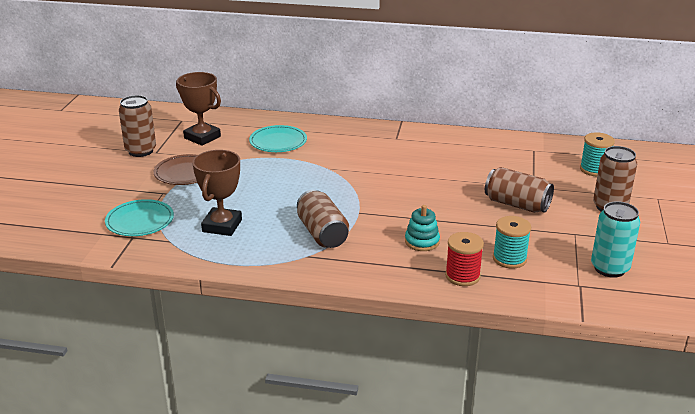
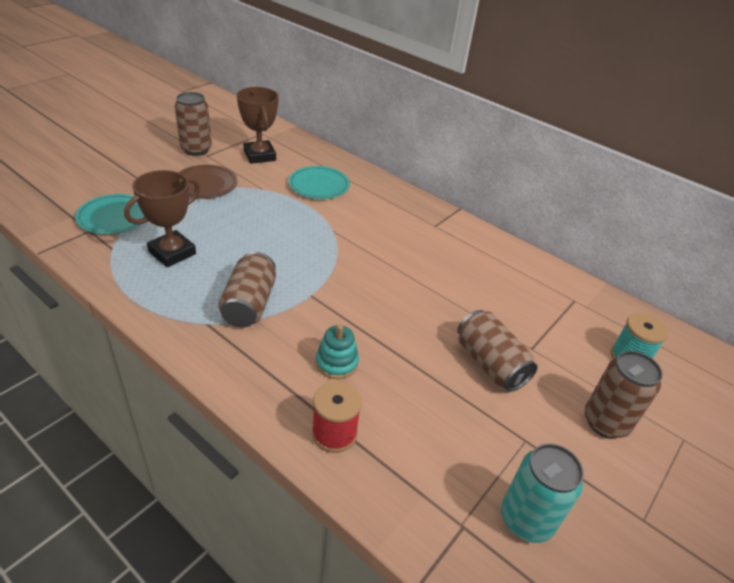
camera: 25 degrees right, 10 degrees up
(509, 259) = (411, 437): turquoise spool -> none

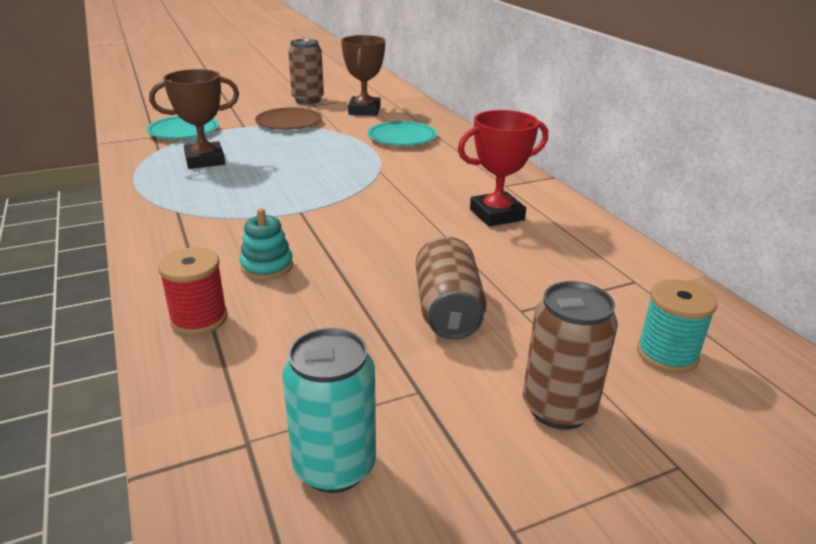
camera: 30 degrees right, 10 degrees down
(249, 304) = (232, 206): brown can -> none
(452, 259) = (496, 215): none -> red trophy

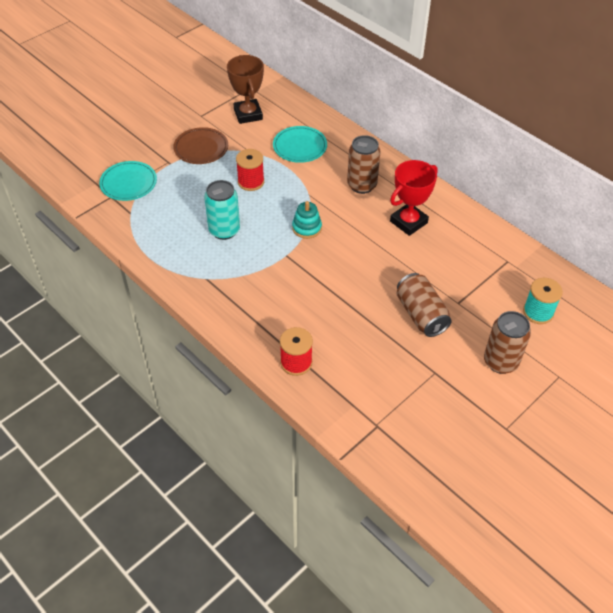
camera: 20 degrees left, 20 degrees up
(205, 160) = (177, 217): brown trophy -> none
(267, 266) = (302, 311): turquoise stacking toy -> turquoise stacking toy (307, 228)
(308, 100) = (191, 109): brown can -> brown can (361, 185)
(318, 151) = (251, 182): none -> red spool
(334, 466) = (421, 424): turquoise can -> turquoise can (224, 230)

